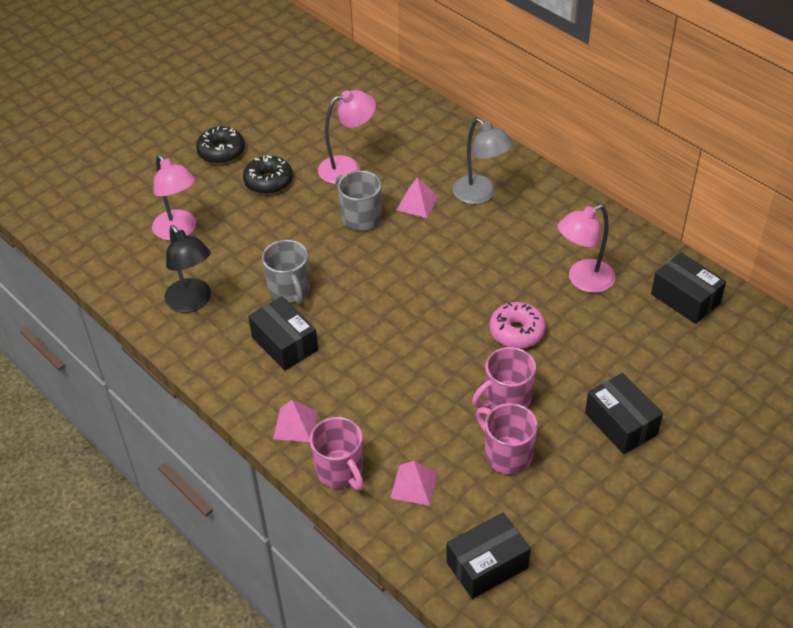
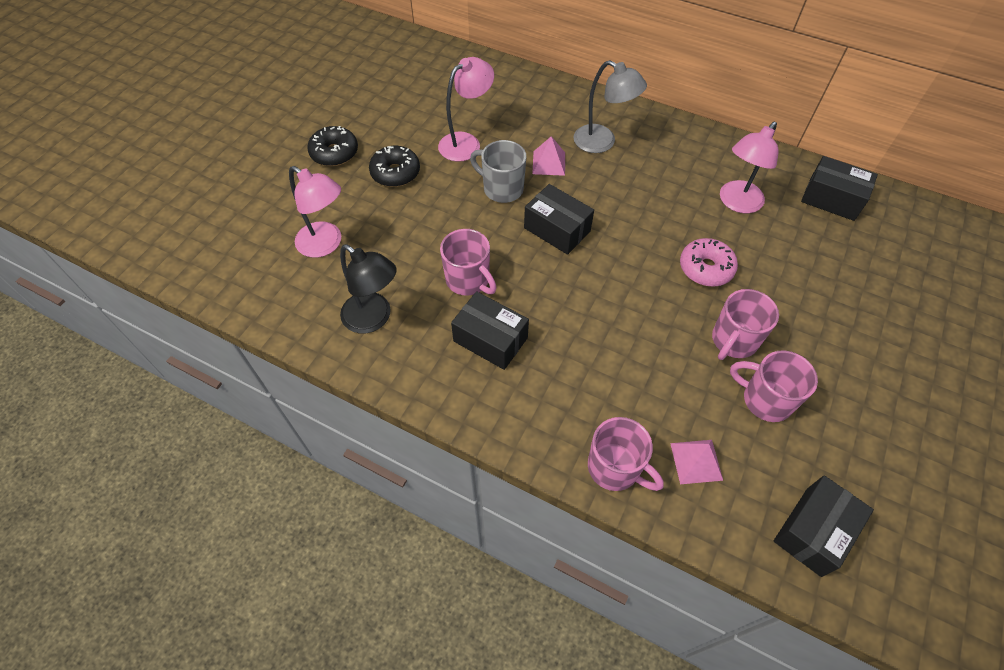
camera: 20 degrees left, 10 degrees up
(289, 290) = (468, 280): grey mug -> pink mug
(295, 425) = (544, 428): pink pyramid -> none
(621, 423) = (848, 336): black box -> black box (557, 229)

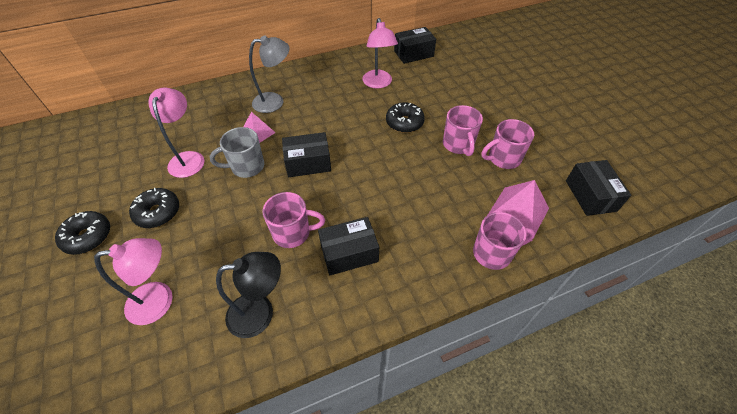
camera: 50 degrees left, 5 degrees down
(696, 461) = (517, 213): pink pyramid -> pink pyramid, size x1.61
(706, 268) = (404, 123): pink donut -> black donut

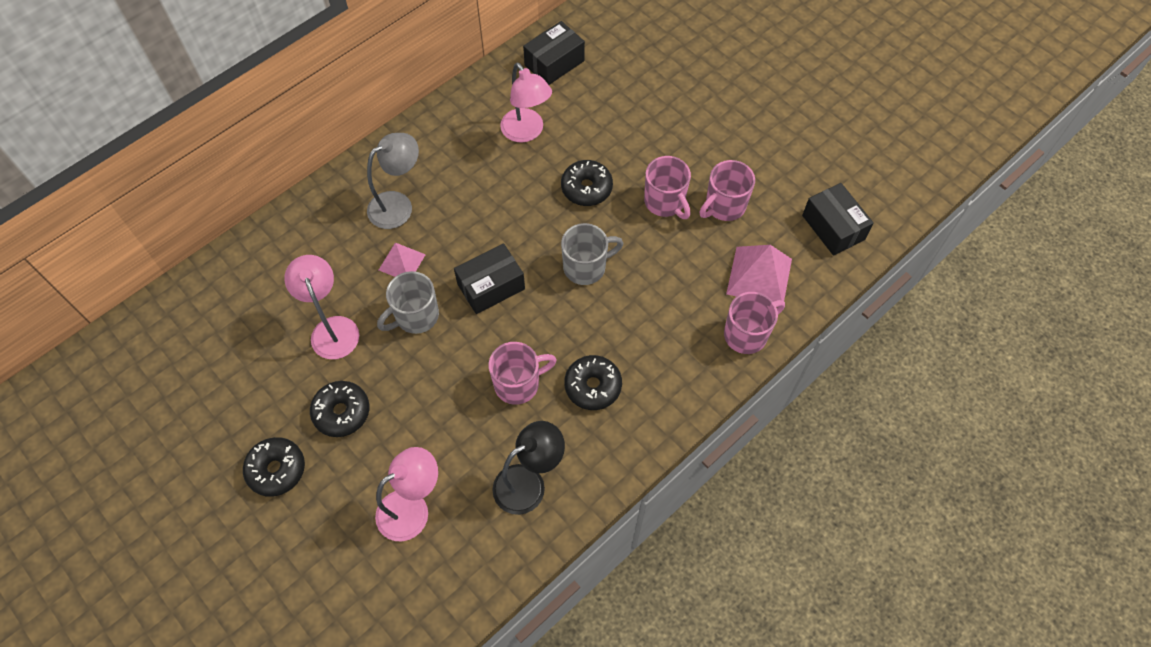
camera: 20 degrees left, 10 degrees up
(349, 253) = (593, 386): black box -> black donut
(382, 169) = (586, 267): none -> grey mug

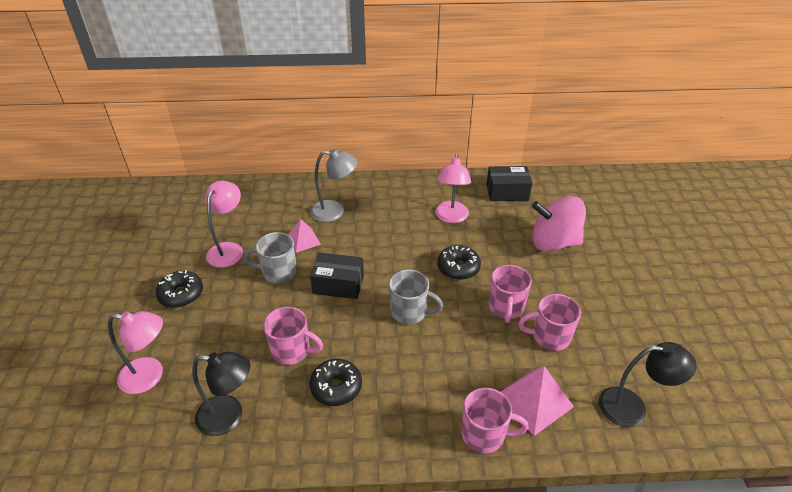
camera: 40 degrees right, 20 degrees down
(276, 469) = (115, 300): black donut -> none
(648, 99) = (553, 242): none -> pink spinning top
(833, 227) = (632, 407): black box -> black lamp

